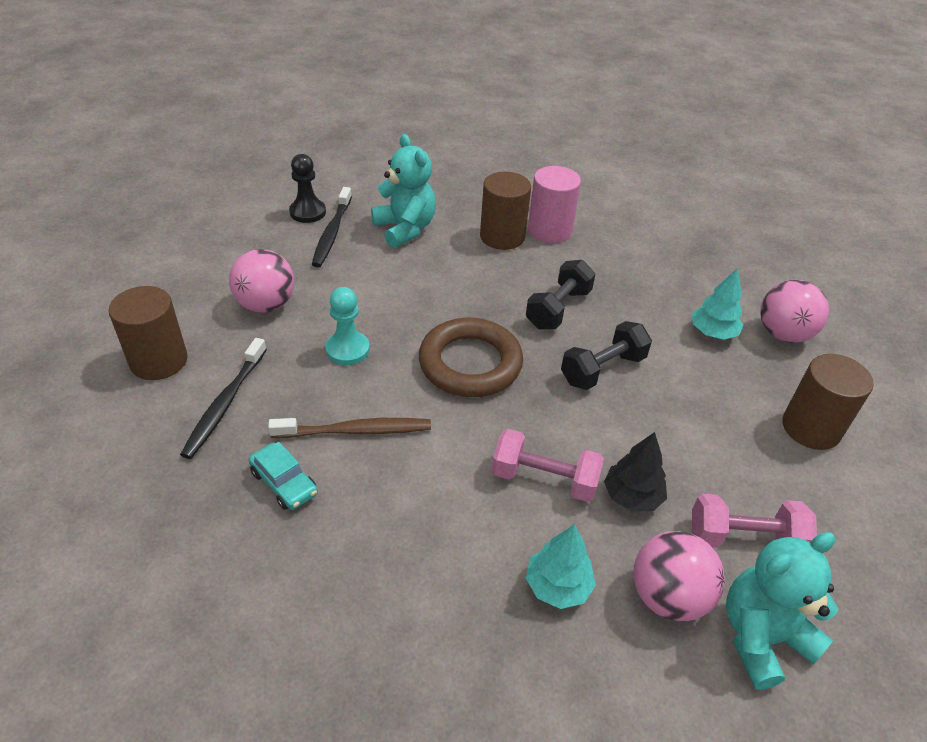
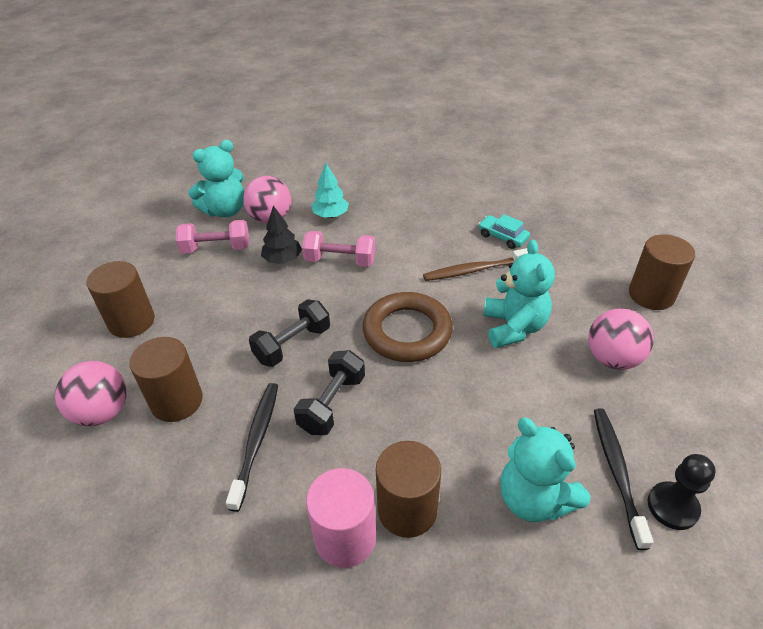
camera: 175 degrees right, 0 degrees up
(225, 404) = (575, 273): black toothbrush -> black toothbrush (256, 441)
(347, 349) = (513, 327): turquoise pawn -> turquoise teddy bear
(713, 333) = (177, 401): turquoise tree -> brown cylinder

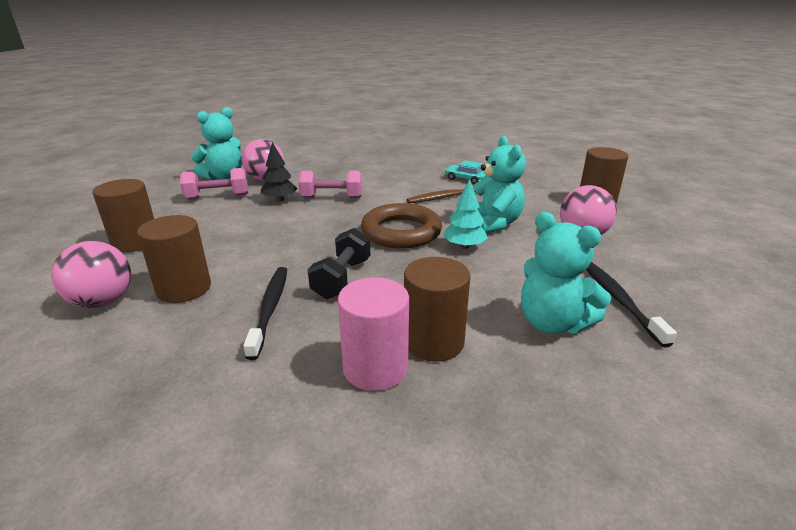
camera: 10 degrees left, 15 degrees down
(292, 344) = (297, 246): black dumbbell -> none
(330, 215) = (318, 175): turquoise tree -> turquoise tree (464, 246)
(672, 506) = (677, 316): black pawn -> none

